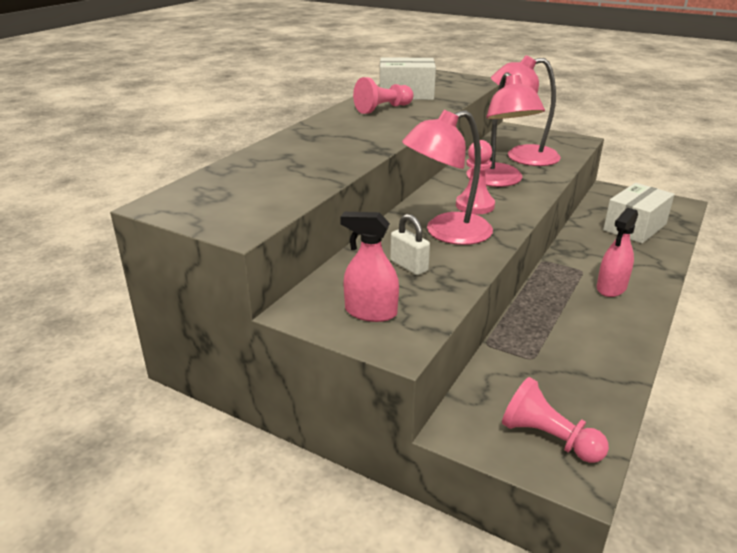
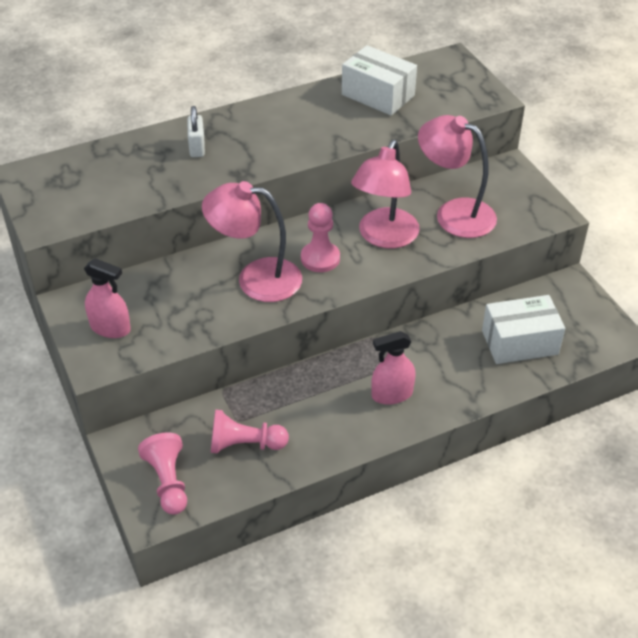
camera: 35 degrees right, 15 degrees up
(370, 312) = (110, 328): pink spray bottle -> pink spray bottle turned 150 degrees clockwise
(383, 109) = (324, 113): pink pawn -> pink pawn (244, 444)
(409, 266) = (185, 299): white padlock -> white padlock (197, 147)

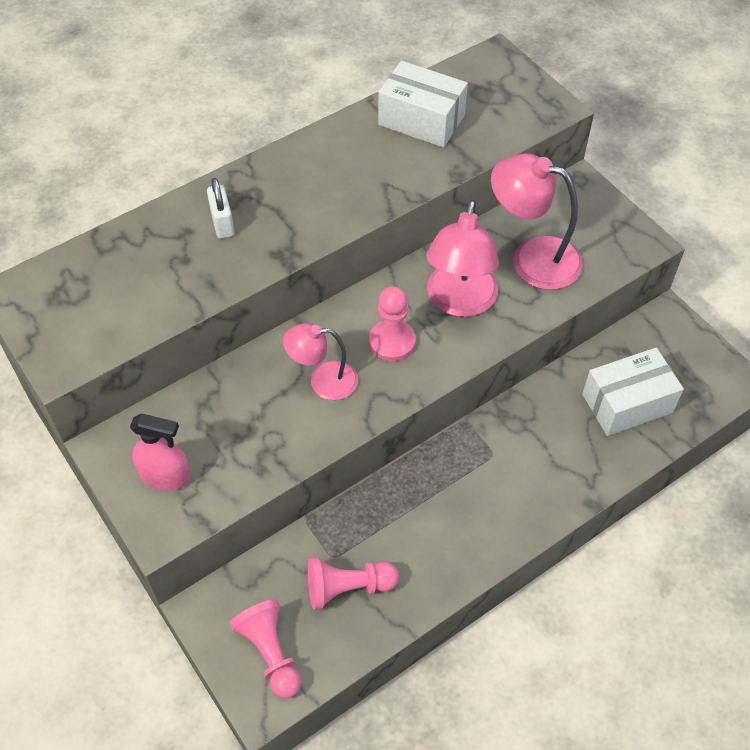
camera: 10 degrees left, 10 degrees up
(256, 278) = (323, 381): pink lamp -> pink lamp, size x0.63
(392, 394) = (500, 494): pink spray bottle -> none

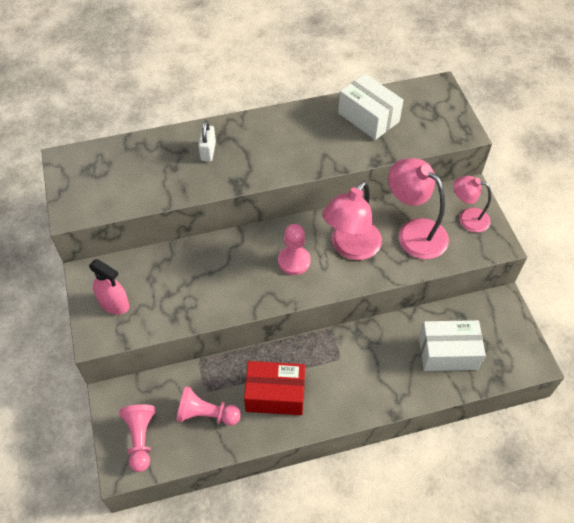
camera: 20 degrees right, 0 degrees up
(323, 381) = (238, 273): pink lamp -> pink lamp (467, 218)
(429, 530) = (275, 395): none -> red box

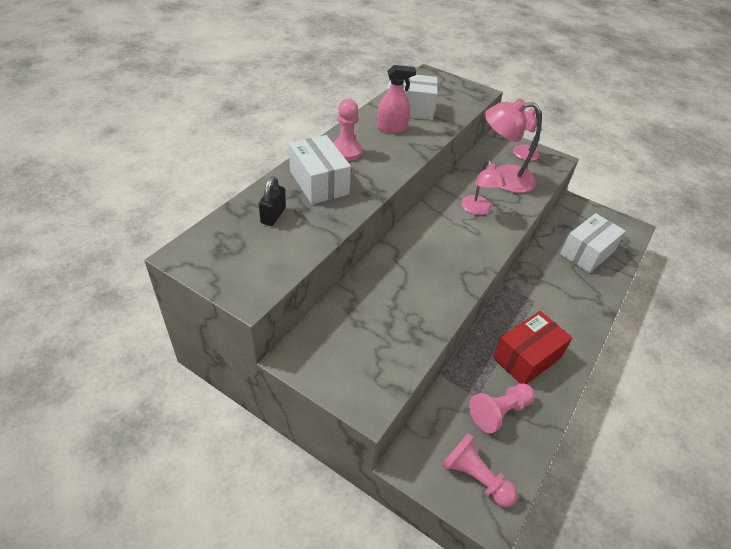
camera: 45 degrees left, 10 degrees down
(114, 303) = (351, 364): pink spray bottle -> pink spray bottle (392, 128)
(147, 161) = (273, 215): none -> black padlock
(208, 151) = (319, 183): white padlock -> white box
(294, 261) = (452, 240): pink pawn -> pink pawn (346, 151)
(350, 248) = (477, 210): pink lamp -> pink lamp, size x0.63

